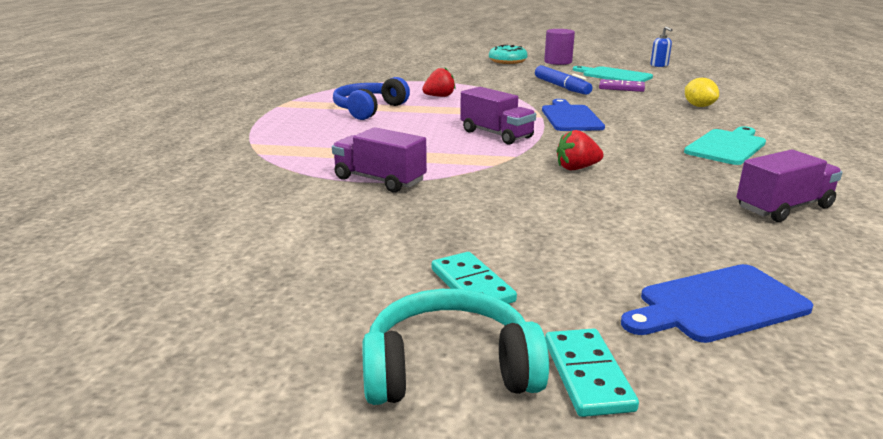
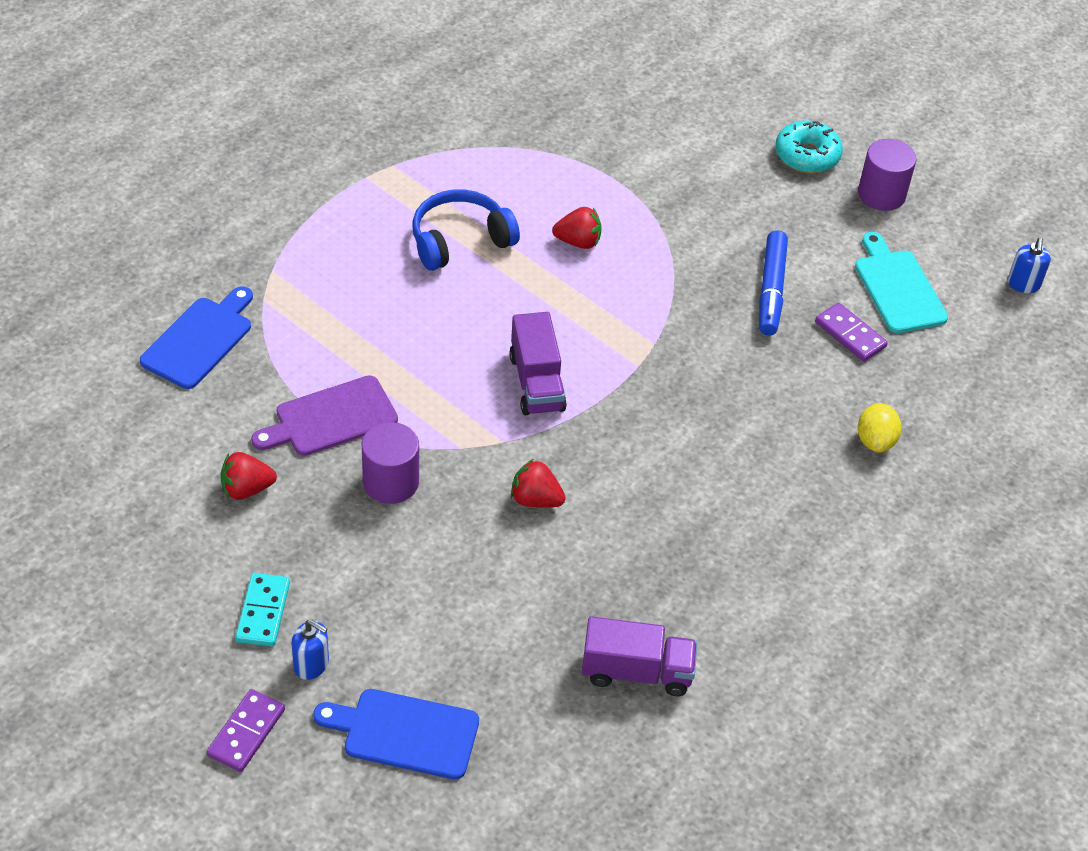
camera: 30 degrees right, 25 degrees up
(356, 228) = (246, 489): none -> red strawberry
(379, 180) = (330, 418): purple truck -> purple cutting board
(449, 368) = (175, 678): turquoise headphones -> none
(468, 190) = (390, 482): none -> purple cylinder
(567, 298) = (311, 664): none -> blue soap dispenser
(570, 117) = (670, 385): blue cutting board -> blue cutting board (200, 340)
(587, 375) = (246, 732): turquoise domino -> purple domino
(727, 146) = (756, 547): turquoise cutting board -> none

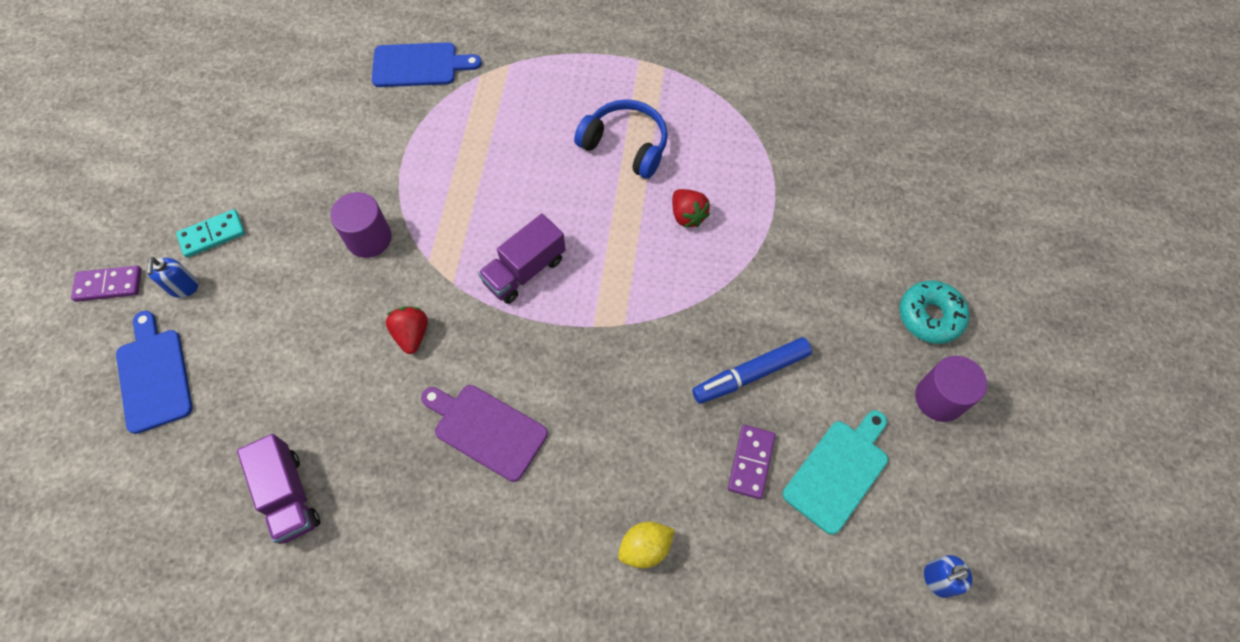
camera: 60 degrees right, 15 degrees up
(246, 489) = (310, 164): red strawberry -> none
(330, 418) = (402, 172): purple cutting board -> purple cutting board (486, 429)

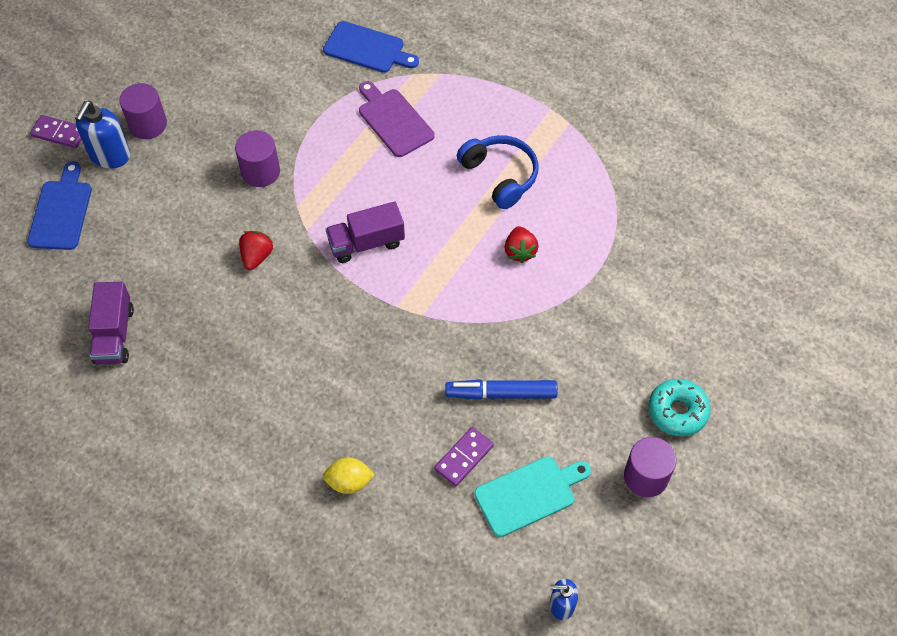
camera: 25 degrees right, 5 degrees down
(183, 287) = (110, 156): blue soap dispenser -> blue soap dispenser, size x1.67
(212, 235) = (148, 124): turquoise domino -> purple cylinder
(486, 429) = (276, 348): purple cutting board -> purple cutting board (393, 120)

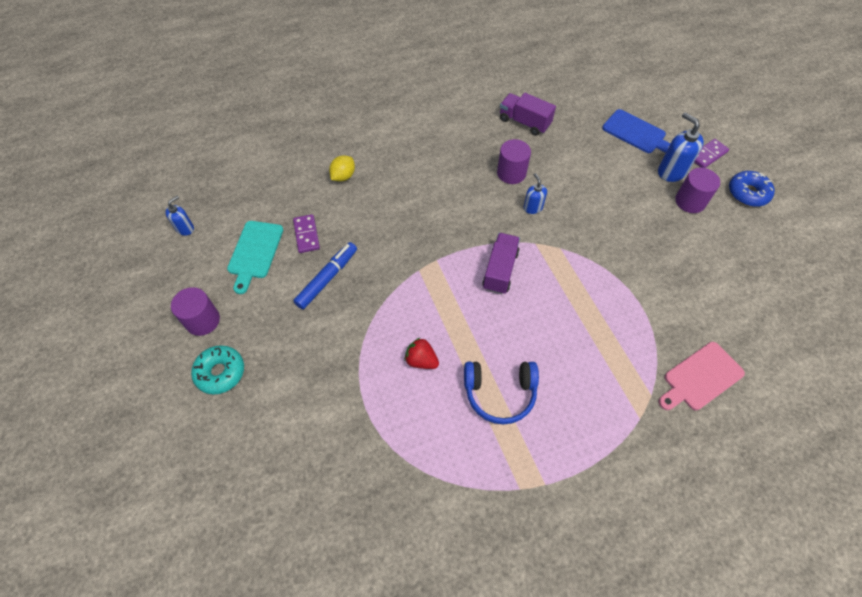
camera: 125 degrees right, 0 degrees up
(101, 82) = (748, 193): none -> blue donut
(257, 256) = (533, 207): red strawberry -> blue soap dispenser
(260, 172) = (606, 242): purple cylinder -> purple cylinder (511, 173)
(367, 48) = (700, 378): blue cutting board -> pink cutting board
(393, 120) = (605, 351): purple cutting board -> none

